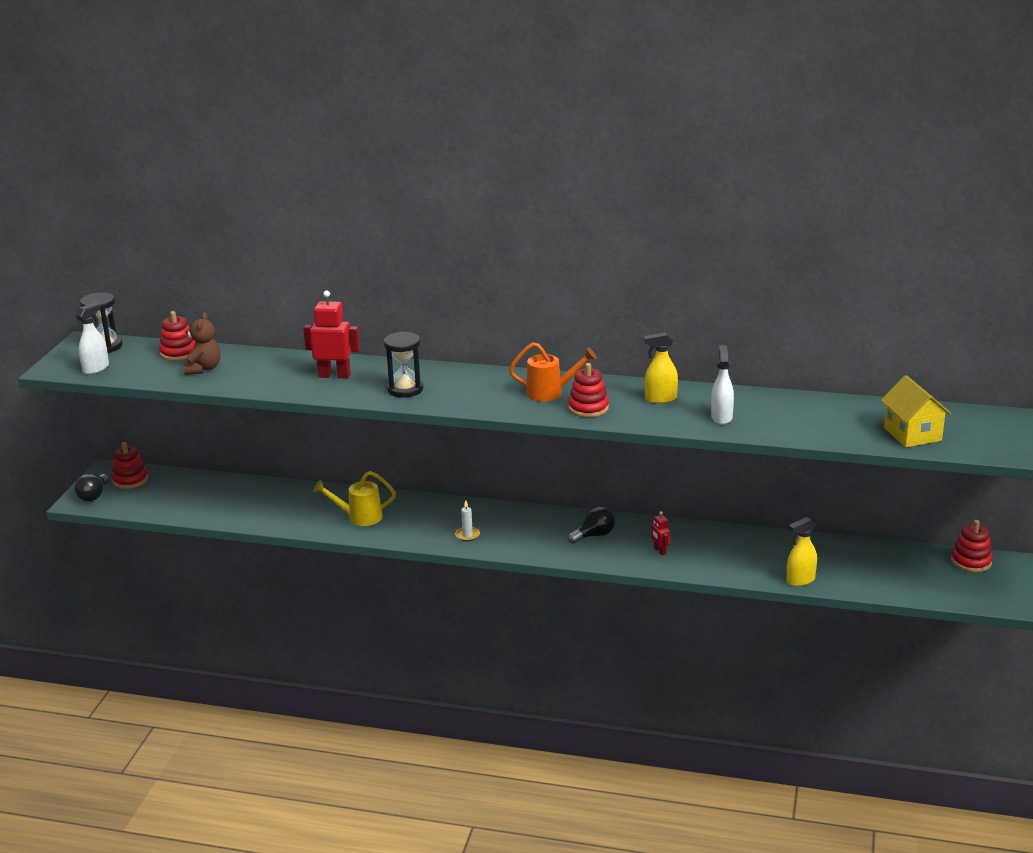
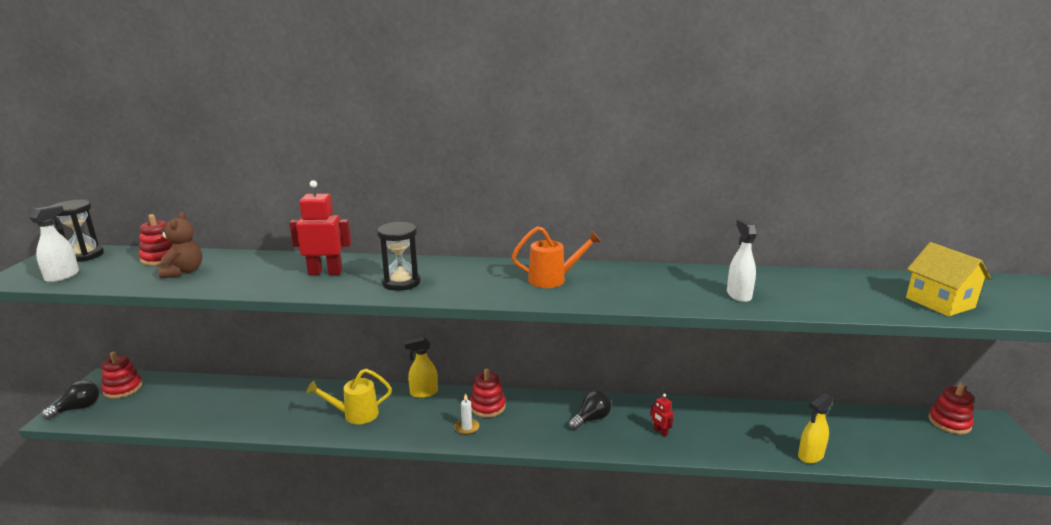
camera: 10 degrees left, 5 degrees down
(94, 496) = (78, 408): black light bulb -> black light bulb turned 135 degrees counterclockwise
(588, 408) = (598, 292): red stacking toy -> red stacking toy (487, 406)
(660, 399) = (666, 280): yellow spray bottle -> yellow spray bottle (423, 393)

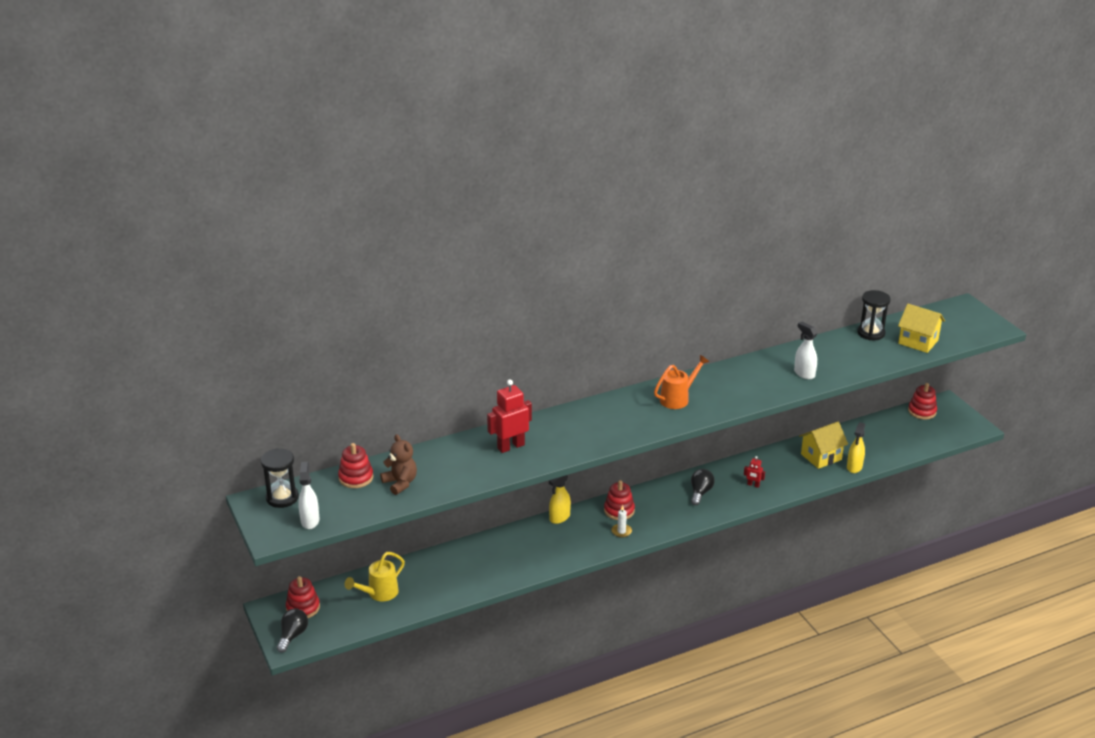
camera: 30 degrees left, 10 degrees up
(355, 415) = (529, 553): yellow watering can -> yellow watering can (379, 593)
(401, 283) = (579, 437): black hourglass -> black hourglass (871, 333)
(772, 430) = (821, 457): none -> yellow house

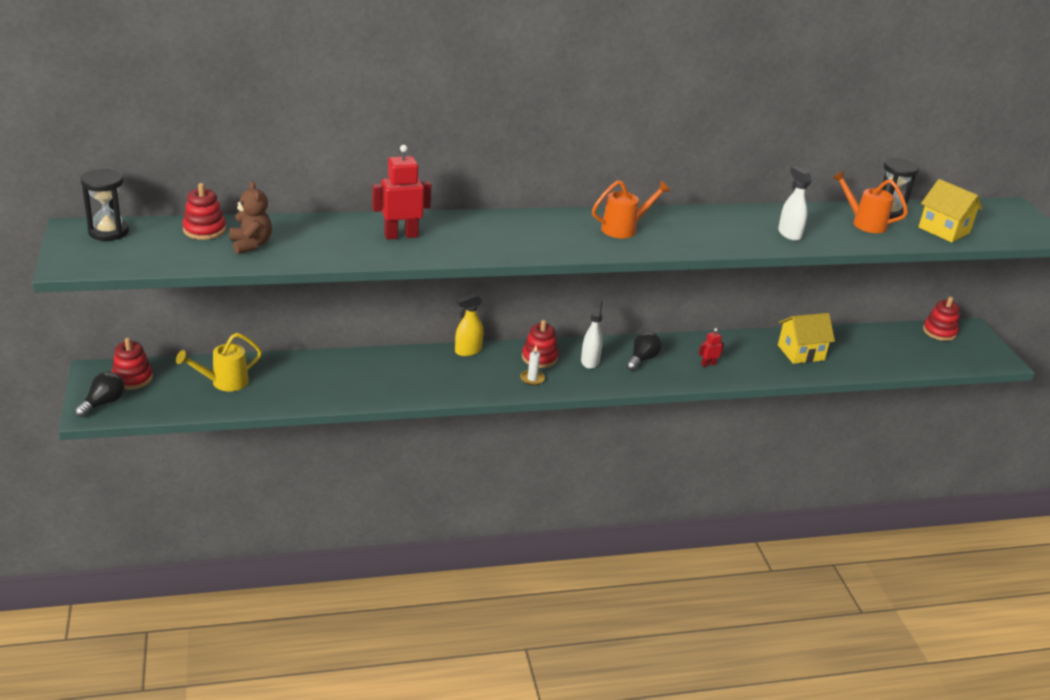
camera: 10 degrees right, 0 degrees up
(310, 520) = (123, 259): white spray bottle -> white spray bottle (590, 361)
(753, 485) = (708, 364): red robot -> red robot turned 120 degrees clockwise
(854, 467) = (837, 370): yellow spray bottle -> none
(856, 349) = (864, 223): none -> orange watering can

